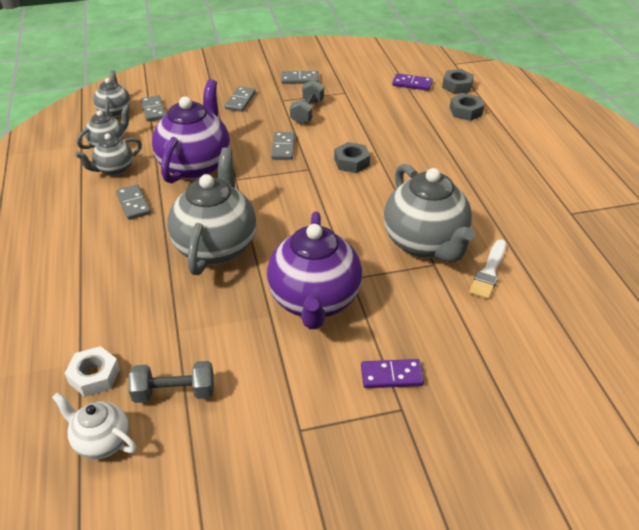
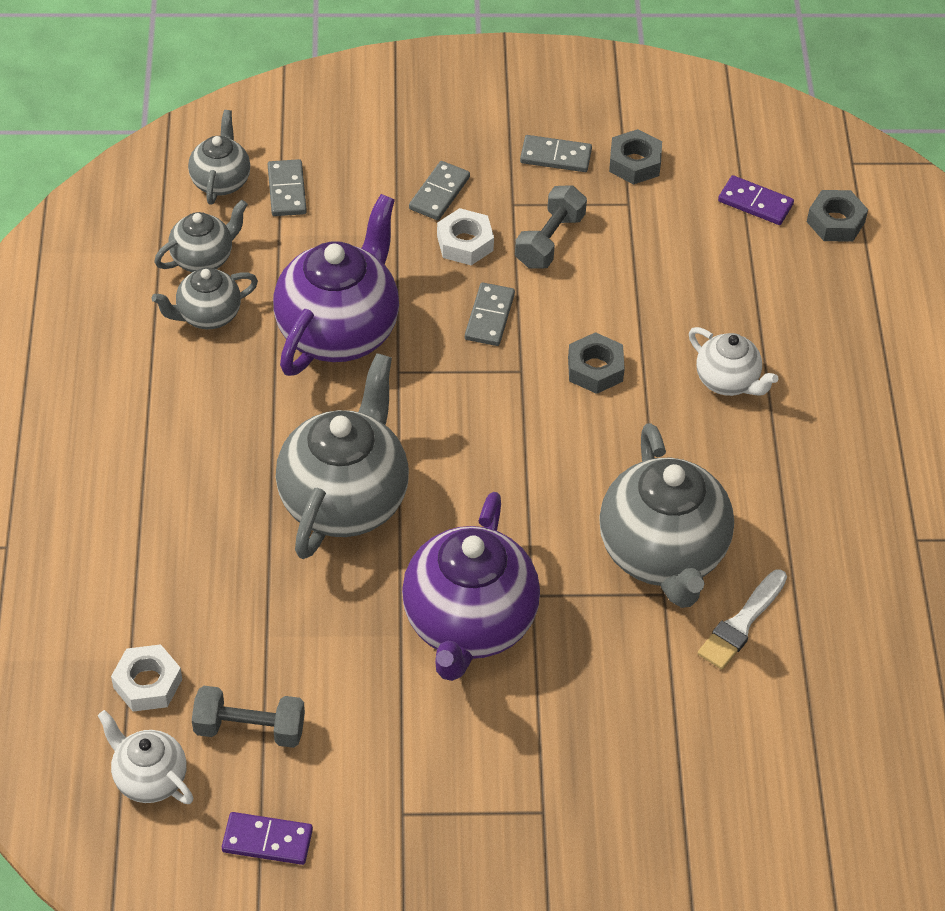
camera: 10 degrees right, 10 degrees up
(133, 204) = (230, 393): grey domino -> none
(260, 119) = (465, 243): none -> white nut
(391, 376) = (544, 762): purple domino -> purple domino (267, 841)
(429, 157) = (727, 381): none -> white teapot
(465, 111) = (828, 288): grey nut -> grey nut (634, 163)

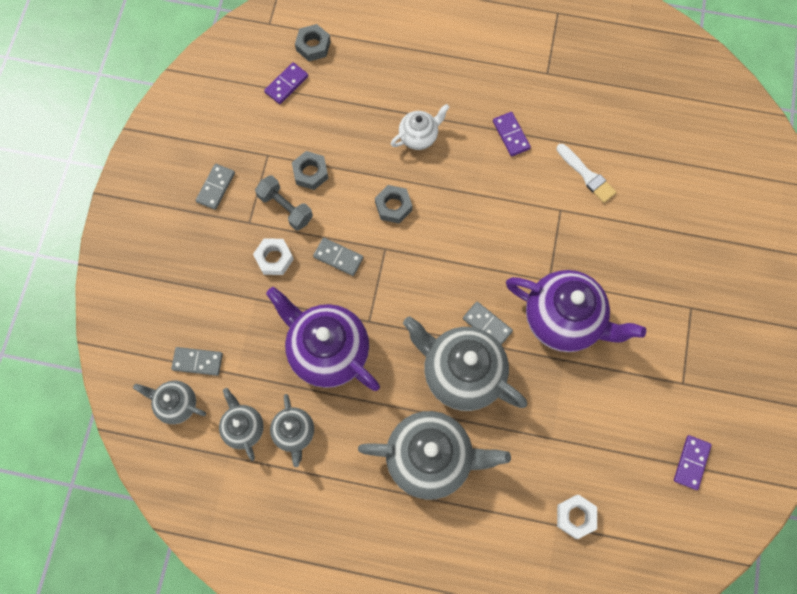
camera: 75 degrees left, 20 degrees up
(149, 779) = (642, 525): white teapot -> none
(249, 728) = (616, 460): grey dumbbell -> none
(439, 193) = (227, 265): grey domino -> grey domino (487, 325)
(634, 163) = (235, 143): grey nut -> grey nut (310, 173)
(662, 554) = (534, 203): grey teapot -> grey teapot (430, 458)
(777, 504) = (511, 135): none -> purple domino

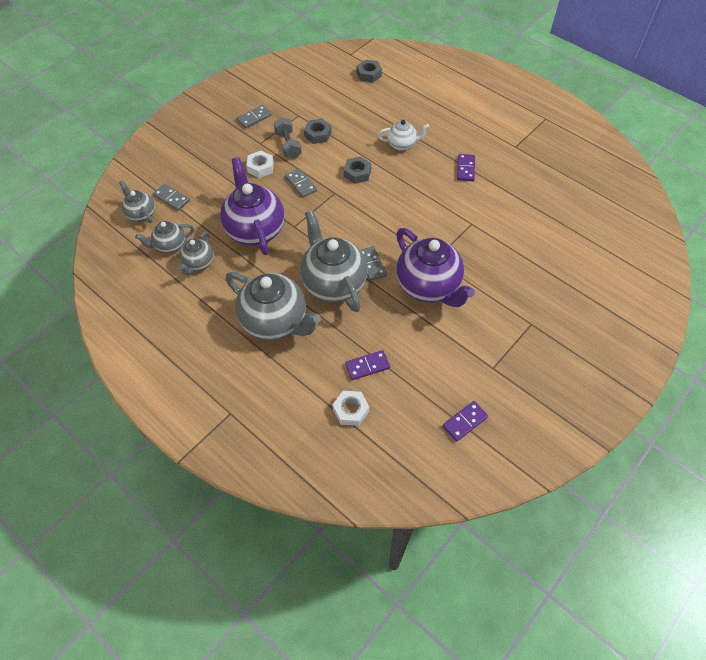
camera: 30 degrees right, 15 degrees down
(243, 428) = (170, 245): grey teapot -> grey teapot turned 120 degrees counterclockwise
(286, 84) = (337, 86): purple domino -> purple domino (367, 366)
(586, 175) = (504, 212): white brush -> none

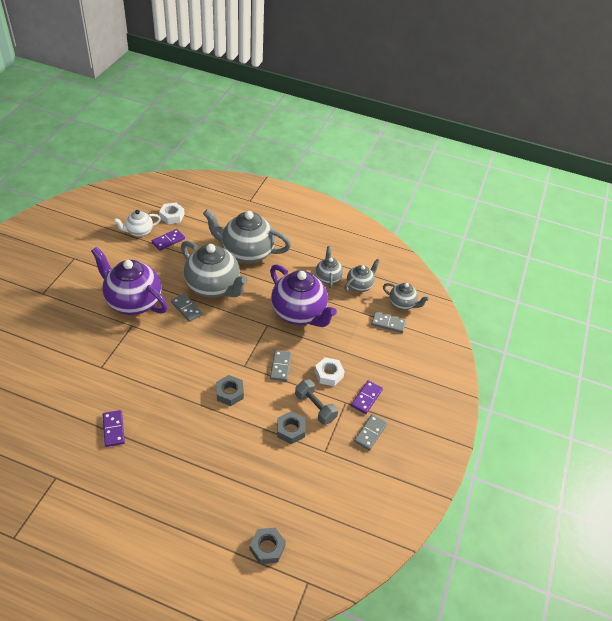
camera: 155 degrees right, 10 degrees down
(301, 184) = (280, 366): grey domino -> grey domino turned 60 degrees clockwise
(402, 144) = (192, 442): white teapot -> white teapot (139, 232)
(465, 422) = (92, 225): purple domino -> purple domino (366, 398)

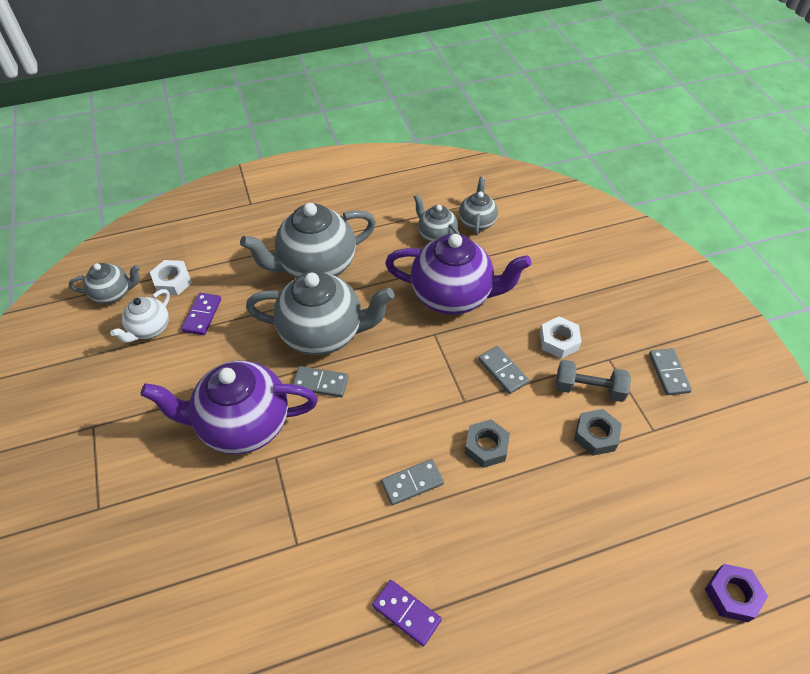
camera: 35 degrees left, 5 degrees up
(267, 548) = (732, 595): grey nut -> purple nut
(366, 398) = (622, 338): purple domino -> none
(388, 323) = (549, 243): grey domino -> grey domino (412, 483)
(402, 304) = (538, 213): grey teapot -> grey teapot (113, 294)

